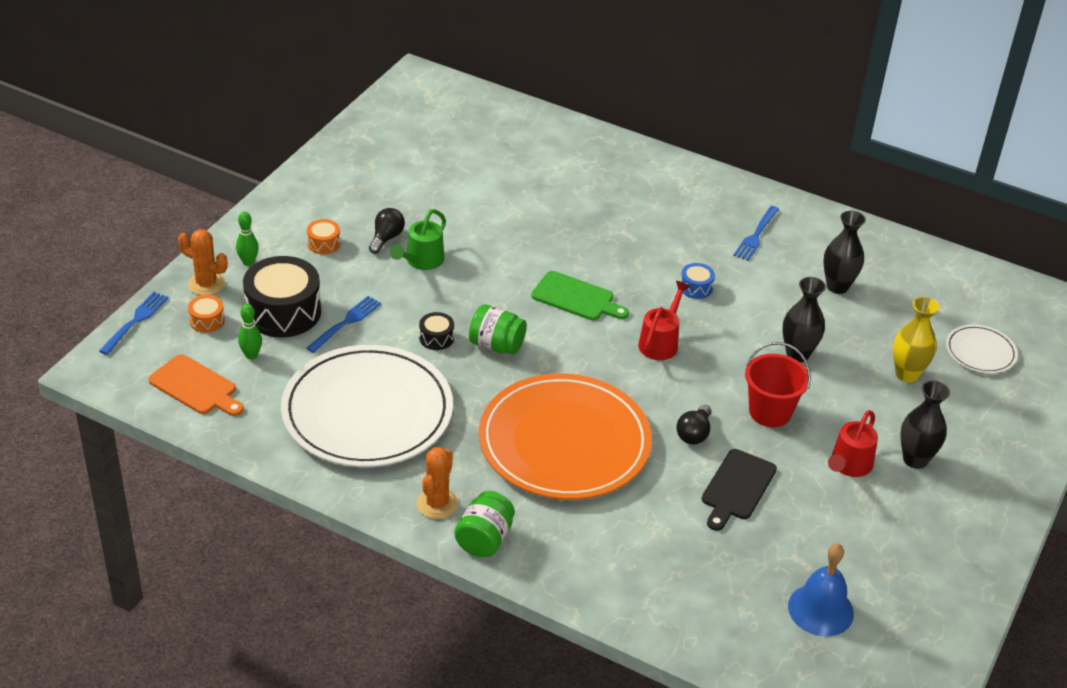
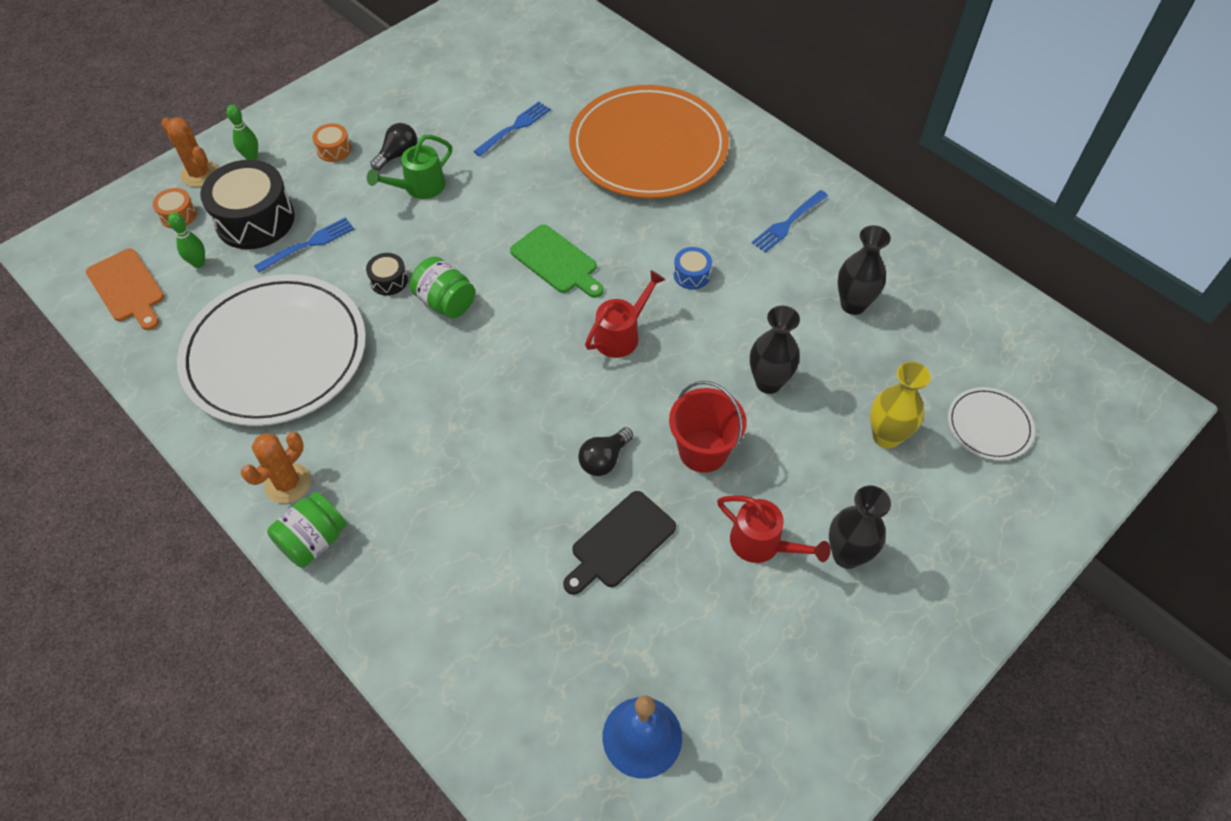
camera: 20 degrees right, 15 degrees up
(135, 321) = (113, 202): blue fork -> blue fork (514, 128)
(564, 442) = (458, 437): orange plate -> orange plate (648, 147)
(848, 466) = (763, 544): red watering can -> red watering can turned 105 degrees counterclockwise

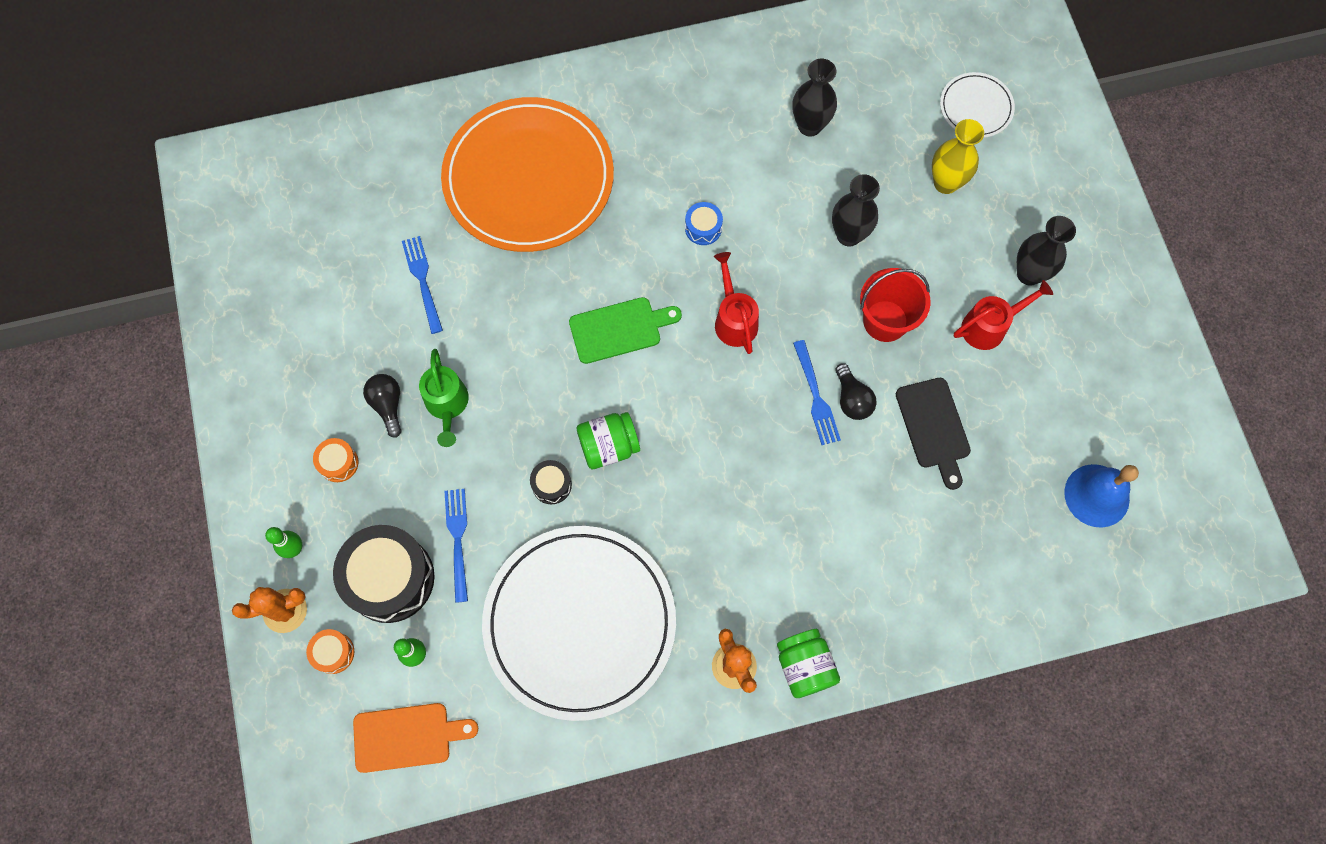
camera: 60 degrees left, 15 degrees up
(788, 223) = (693, 119): blue fork -> blue fork (816, 396)

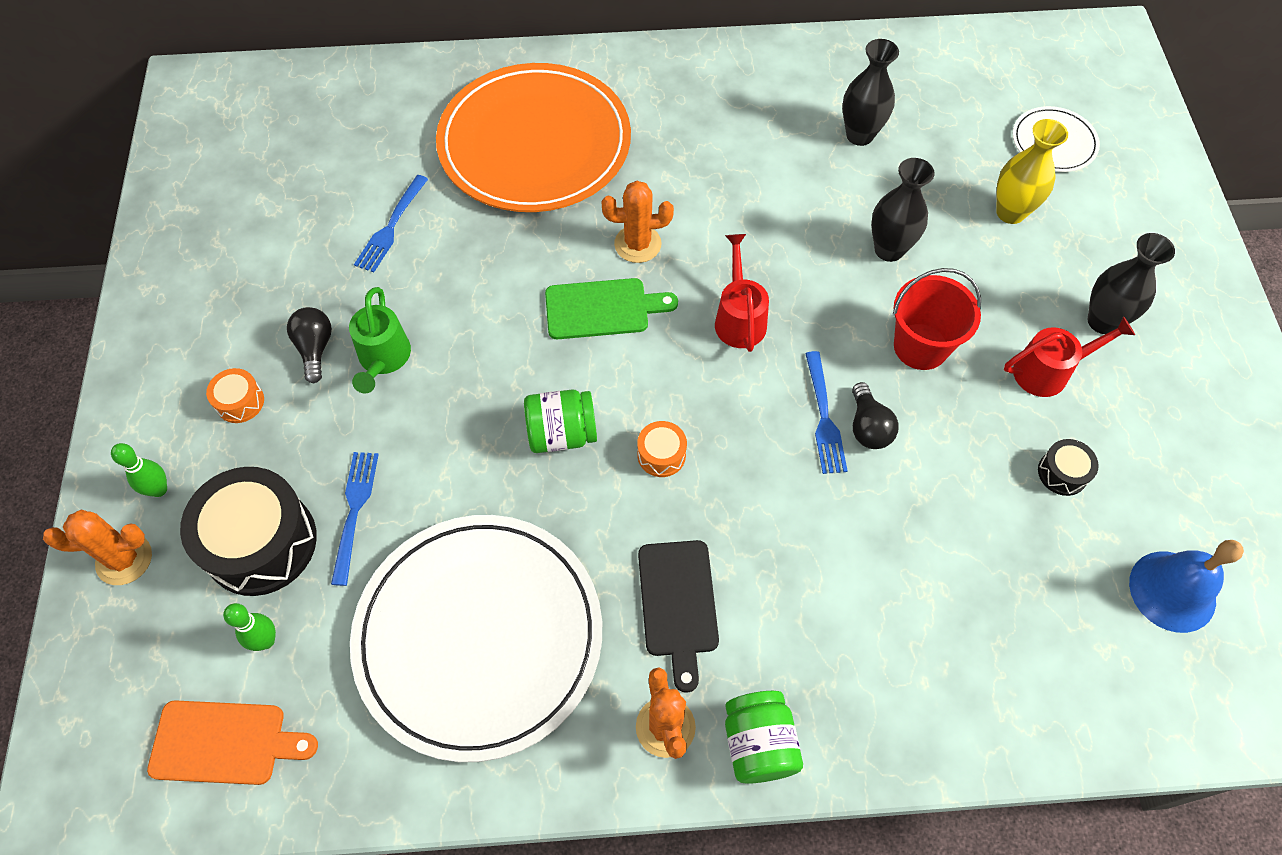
camera: 10 degrees right, 10 degrees down
(333, 653) = (166, 620): orange drum -> orange drum (661, 455)
(422, 281) = (391, 227): blue fork -> blue fork turned 150 degrees counterclockwise
(551, 485) = (483, 466): black drum -> black drum (1062, 473)
(637, 264) = (637, 244): none -> orange cactus
(703, 228) = (720, 219): blue drum -> none
(934, 427) = (967, 475): black cutting board -> black cutting board (678, 604)

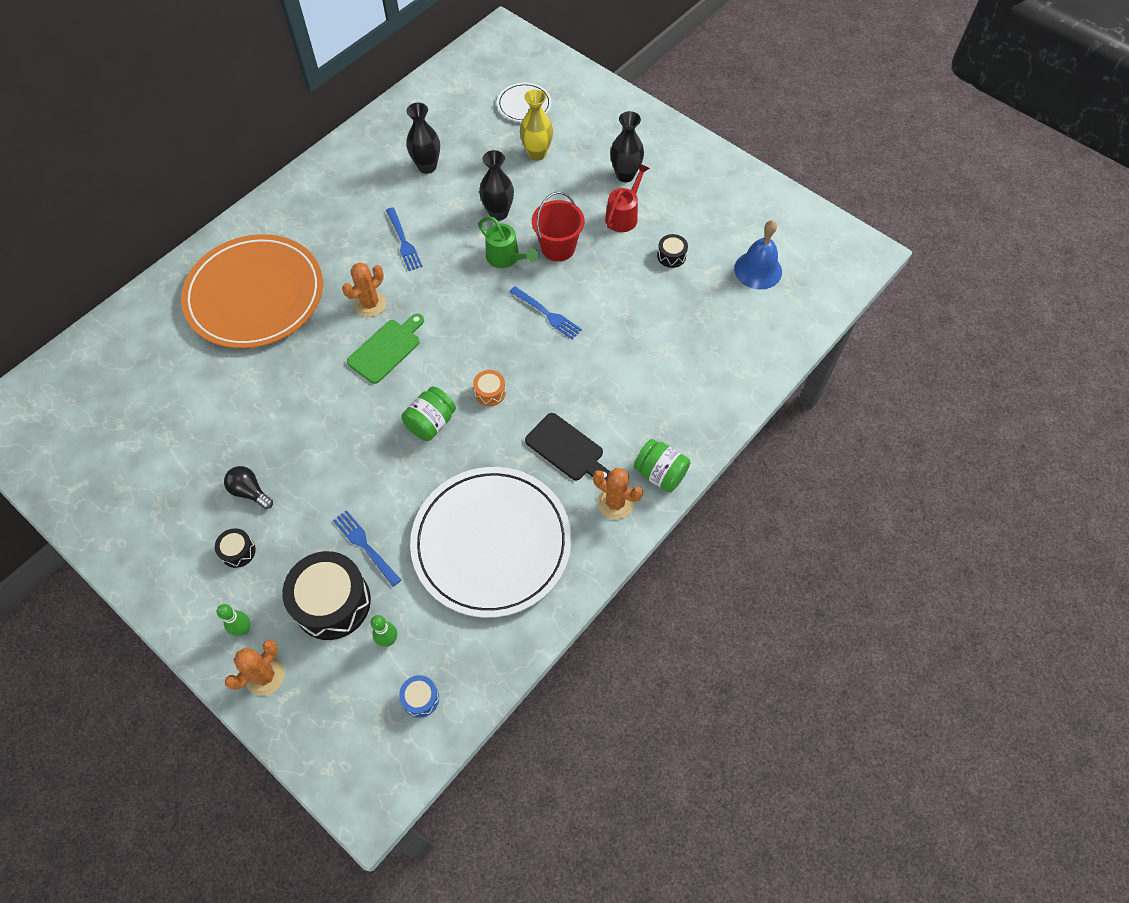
camera: 45 degrees left, 0 degrees up
(225, 742) = (420, 698): orange cutting board -> blue drum
(240, 402) = (238, 551): orange drum -> black drum
(383, 359) = (295, 466): green watering can -> green watering can (506, 258)
(391, 227) = (220, 399): blue fork -> blue fork (403, 241)
(739, 317) = (460, 300): red watering can -> none
(868, 427) = (571, 302): black light bulb -> none

